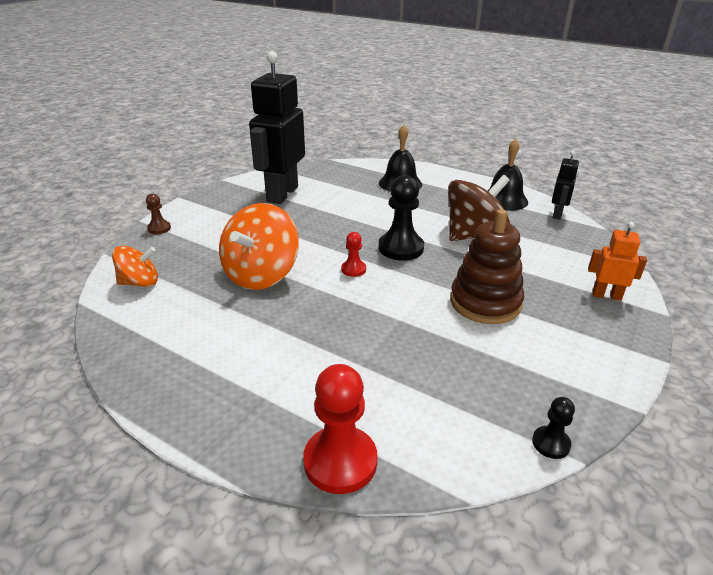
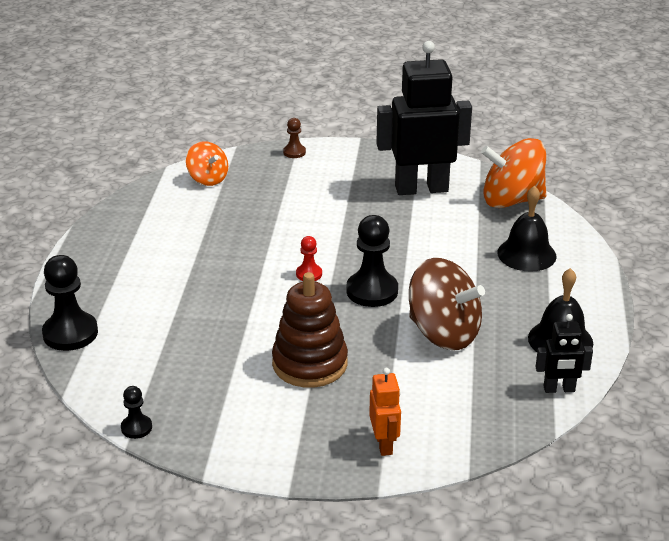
camera: 65 degrees right, 0 degrees up
(261, 275) = (262, 229): orange spinning top -> orange spinning top (511, 200)
(340, 461) = (70, 333): red pawn -> black pawn

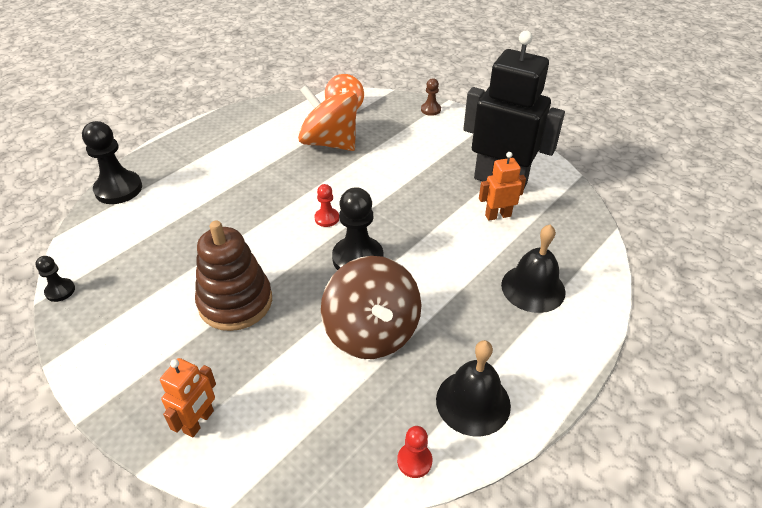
camera: 35 degrees right, 10 degrees up
(447, 215) = (498, 215): none -> orange robot
(511, 200) = (572, 226): orange spinning top -> orange spinning top (330, 143)
(559, 389) = (414, 461): black robot -> red pawn

